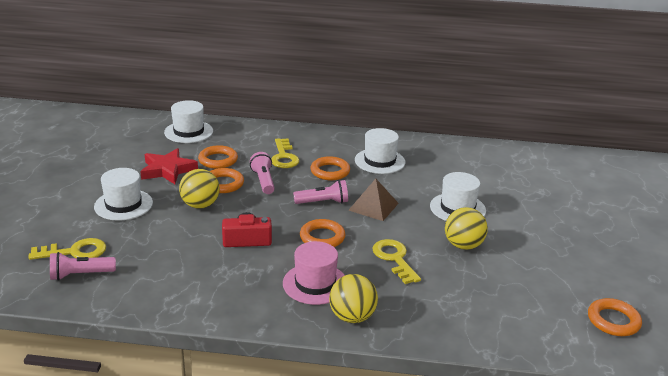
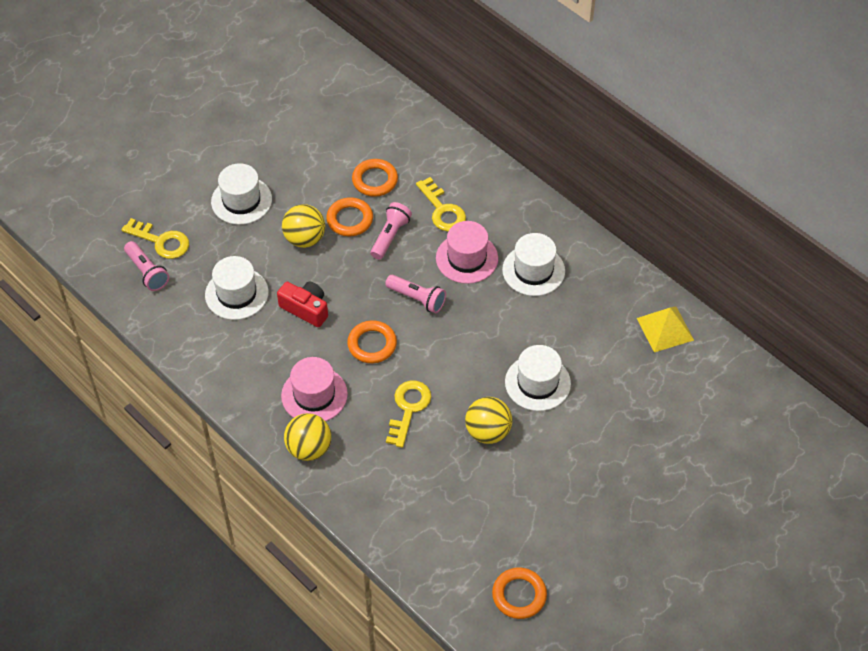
camera: 40 degrees right, 25 degrees up
(80, 275) = (147, 272): pink flashlight -> pink flashlight turned 150 degrees counterclockwise
(168, 170) = (317, 170): red star -> none
(188, 132) = (385, 117): white hat -> white hat (236, 293)
(284, 157) = (442, 210): yellow key -> yellow key turned 60 degrees counterclockwise
(330, 171) = (467, 258): orange ring -> pink hat
(373, 206) = (458, 332): brown pyramid -> none
(491, 155) = (665, 329): none -> yellow pyramid

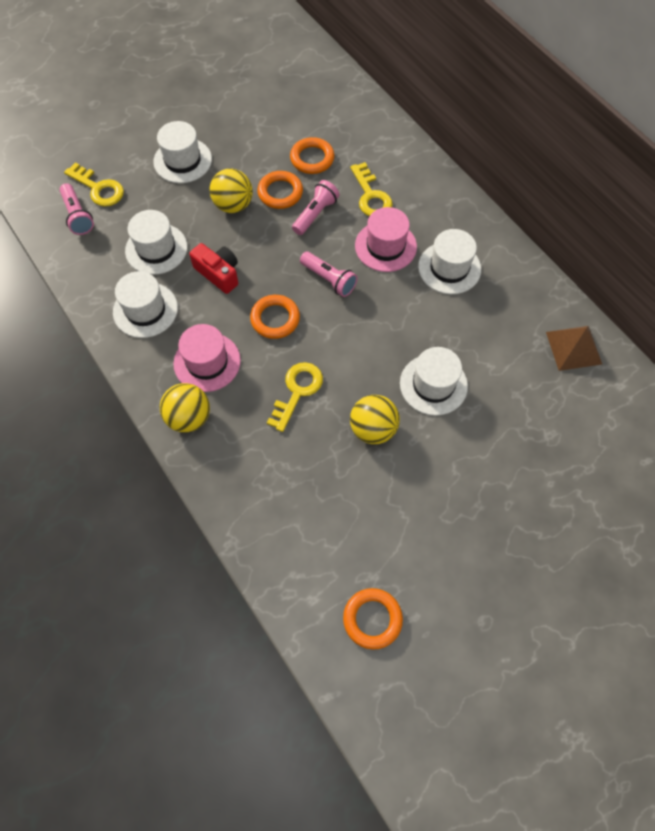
camera: 10 degrees right, 10 degrees up
(241, 355) = (145, 310): none -> white hat
(665, 329) = (573, 347): yellow pyramid -> brown pyramid

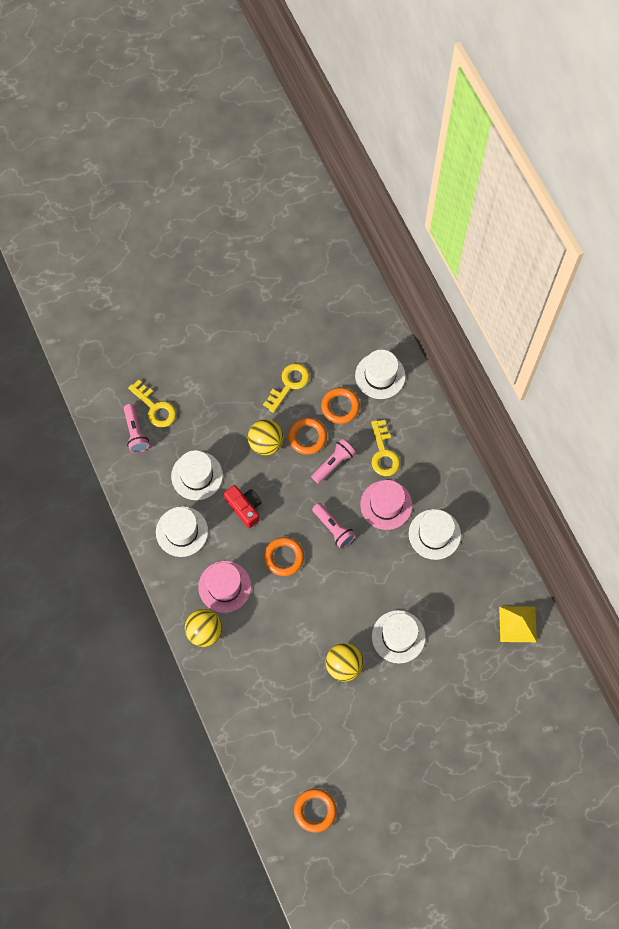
camera: 10 degrees right, 5 degrees up
(182, 160) = (229, 390): white hat -> white hat (380, 376)
(297, 391) = (291, 624): yellow key -> yellow key (289, 384)
(573, 347) = (517, 624): brown pyramid -> yellow pyramid

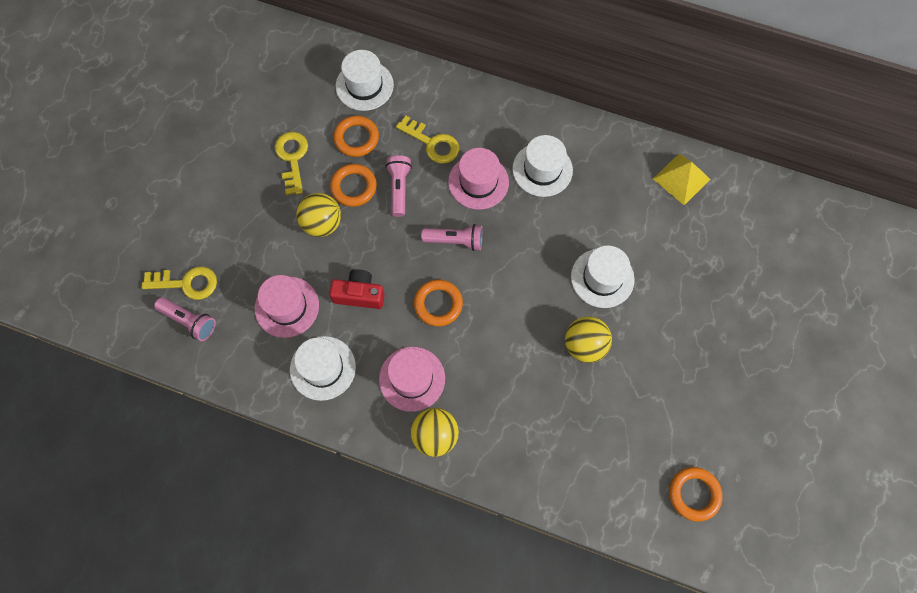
camera: 45 degrees left, 0 degrees up
(197, 475) = (287, 307): white hat -> pink hat

